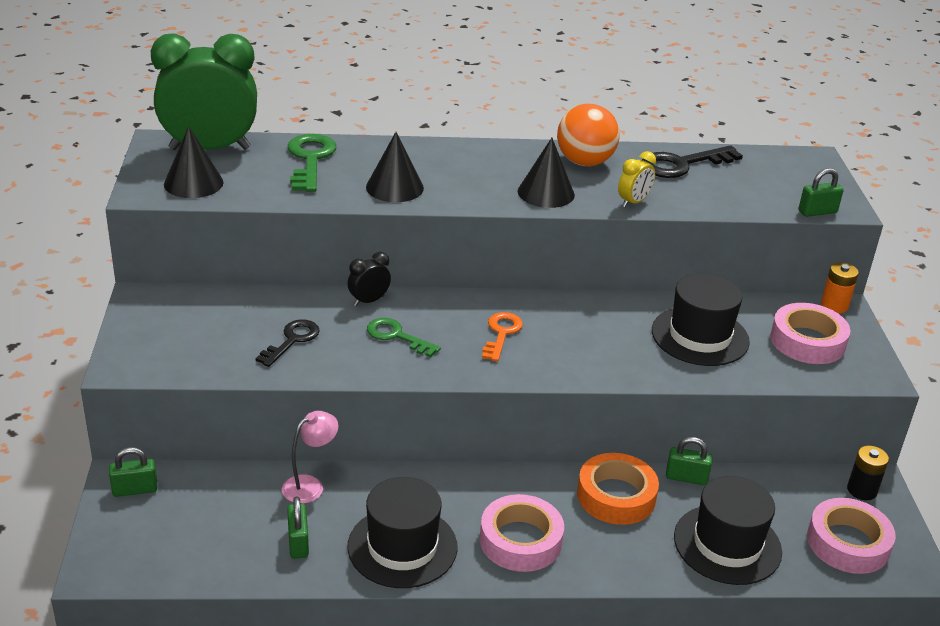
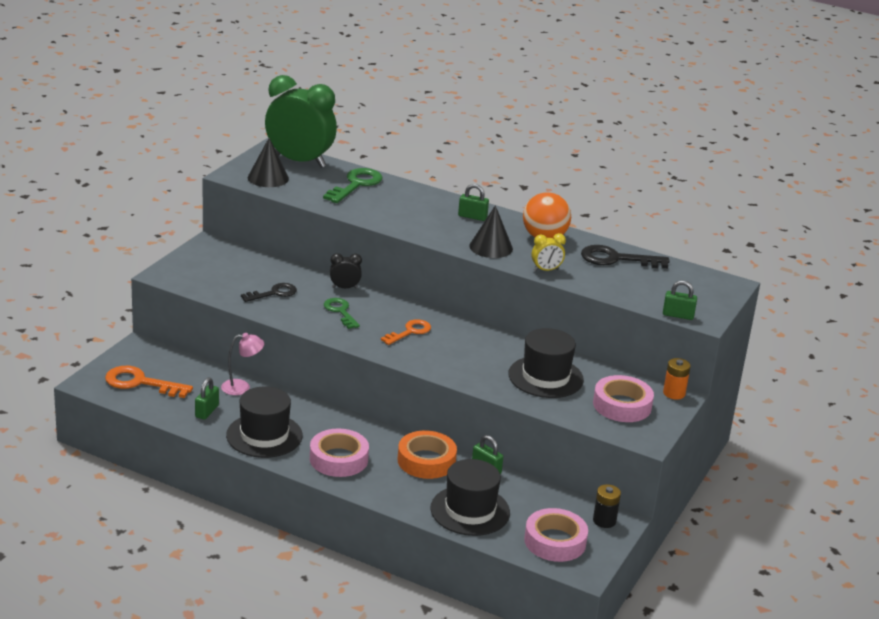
camera: 30 degrees right, 5 degrees down
(135, 489) = (141, 354): green padlock -> green padlock (472, 217)
(172, 536) = (141, 383): none -> orange key
(394, 187) = (392, 215): black cone -> none

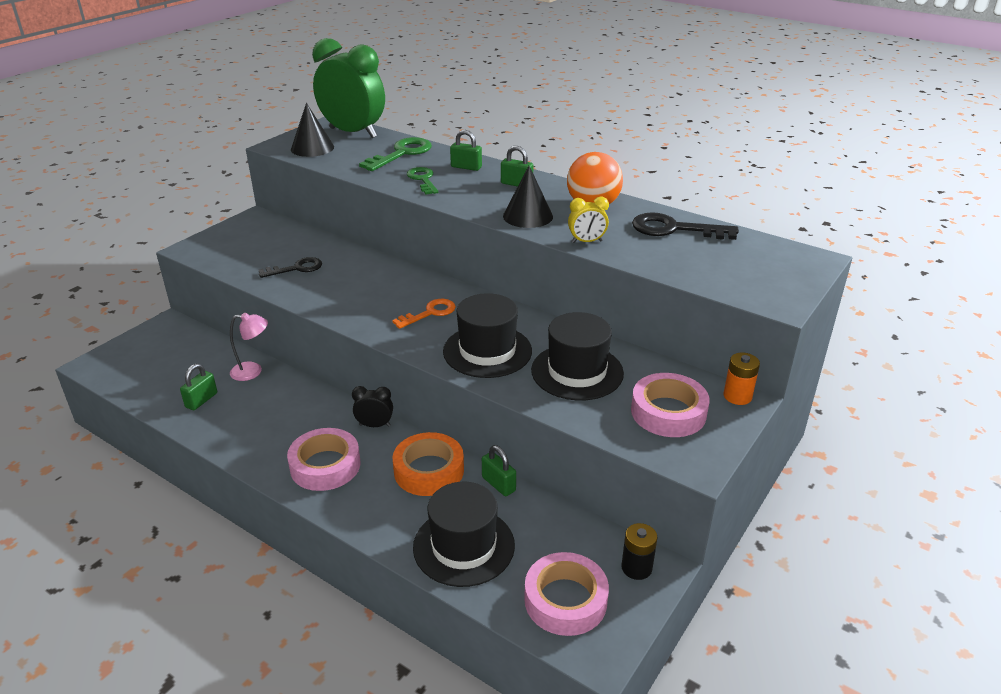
camera: 10 degrees right, 5 degrees up
(141, 383) = (148, 365): orange key -> none
(264, 435) = (251, 432): black hat -> black hat (487, 351)
(340, 312) = (360, 289): green key -> green key (423, 180)
(344, 288) = (375, 263): black clock -> black clock (374, 425)
(678, 315) = (745, 297): green padlock -> green padlock (466, 167)

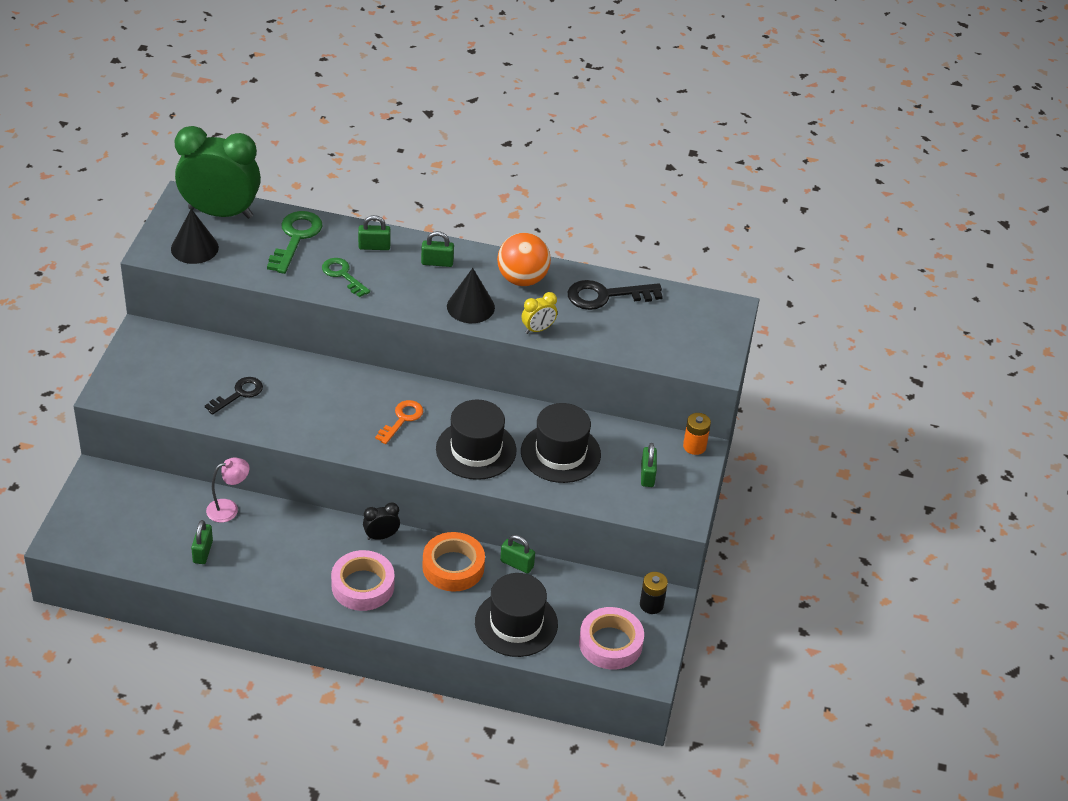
camera: 25 degrees left, 10 degrees up
(668, 412) = (647, 475): pink tape -> green padlock

